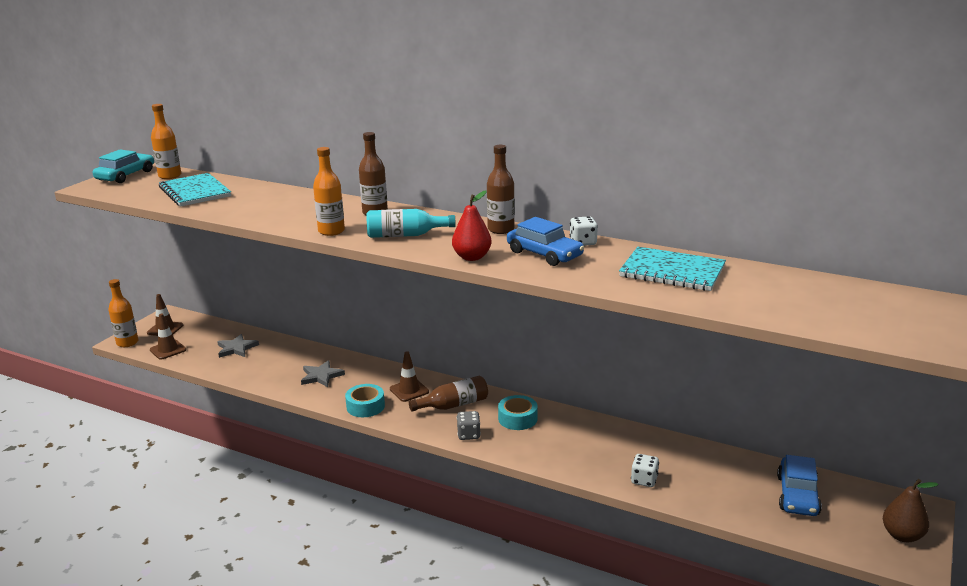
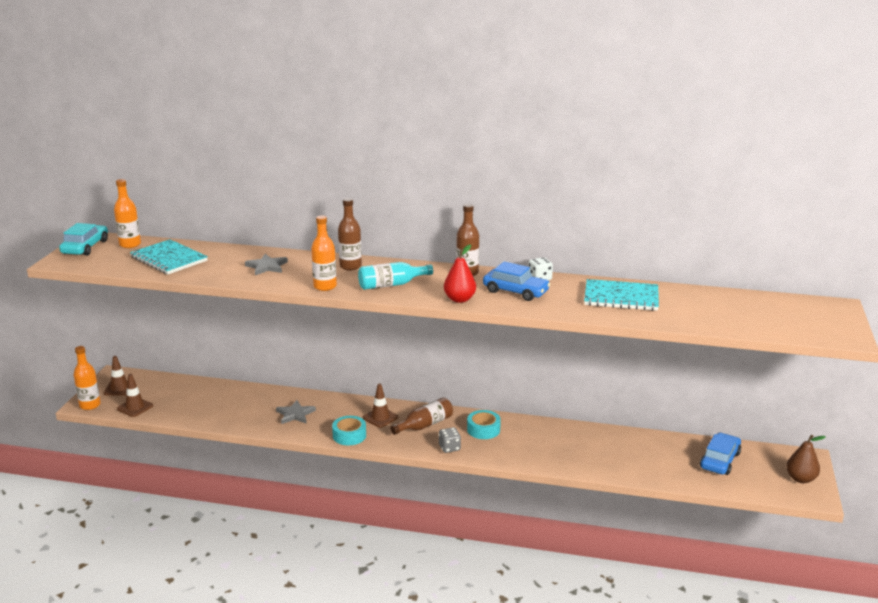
camera: 15 degrees left, 0 degrees up
(236, 348) = (201, 398): grey star -> grey star (267, 266)
(644, 480) = (604, 465): white dice -> none
(797, 495) = (720, 460): blue car -> blue car turned 150 degrees counterclockwise

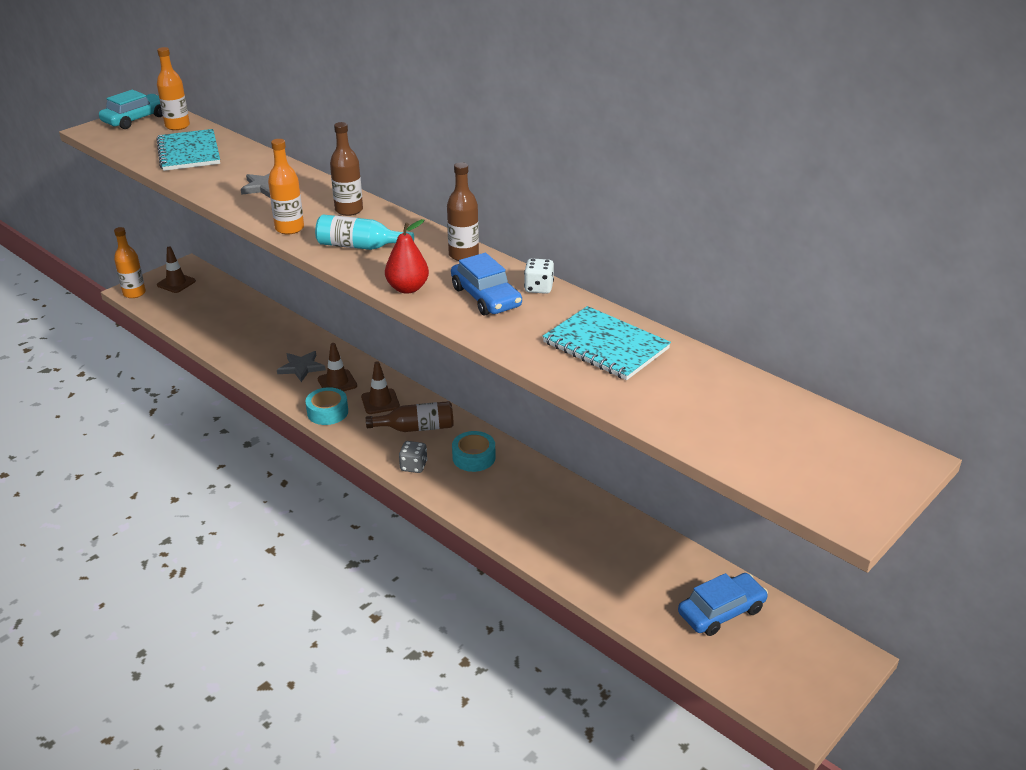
camera: 30 degrees right, 10 degrees up
(135, 407) = (168, 308): brown traffic cone -> brown traffic cone (337, 382)
(800, 479) = (808, 684): brown pear -> none

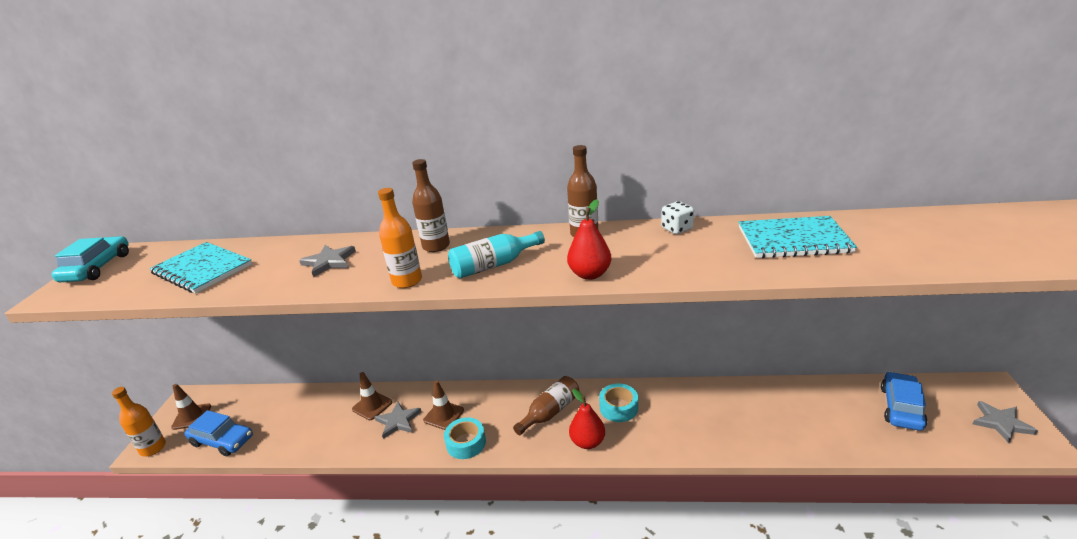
camera: 35 degrees left, 5 degrees down
(177, 126) = (157, 255): orange bottle -> none
(380, 402) = (497, 409): brown traffic cone -> brown traffic cone (372, 406)
(413, 466) = (587, 442): grey dice -> red pear
(486, 297) = (656, 251): blue car -> blue car (222, 440)
(796, 683) = (1001, 423): none -> grey star

